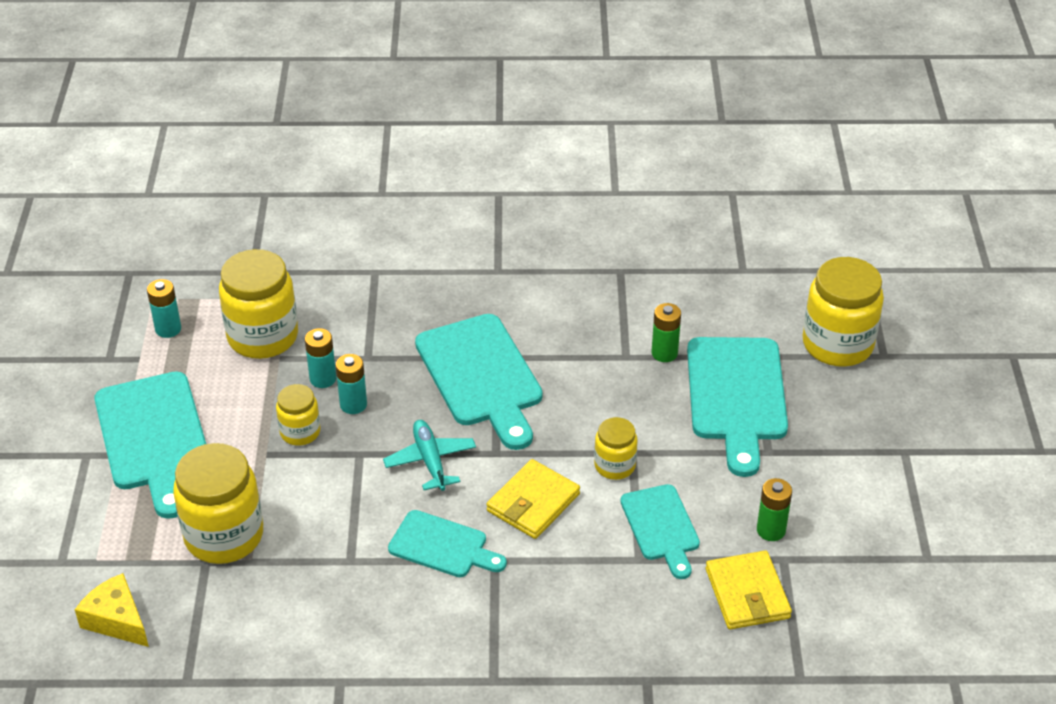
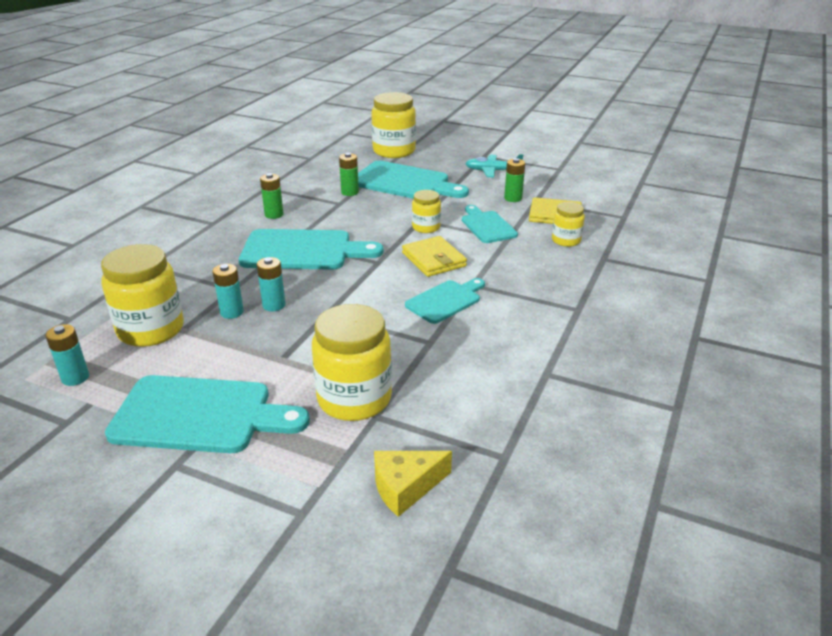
camera: 65 degrees left, 10 degrees down
(300, 432) = (277, 335): yellow jar -> yellow jar (566, 240)
(430, 461) = (361, 287): turquoise plane -> turquoise plane (492, 171)
(553, 311) = (274, 214): none -> green battery
(661, 527) = (487, 226): turquoise cutting board -> turquoise cutting board turned 120 degrees counterclockwise

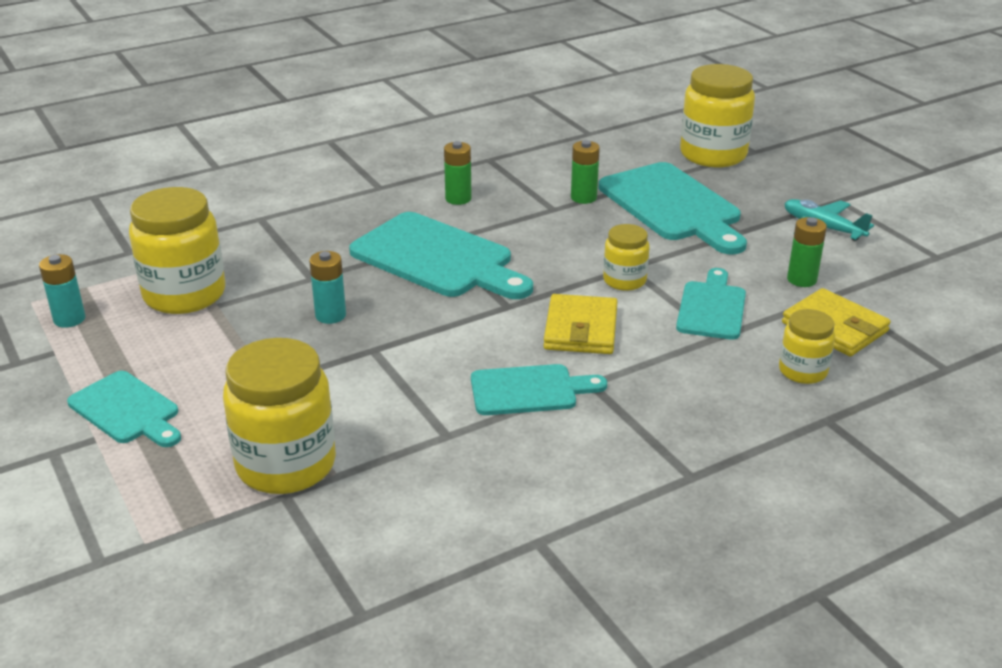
camera: 35 degrees right, 0 degrees up
(200, 415) = (127, 410): turquoise cutting board -> turquoise cutting board, size x0.59
(232, 312) = (280, 306): turquoise battery -> none
(406, 487) = (221, 591): yellow cheese -> none

